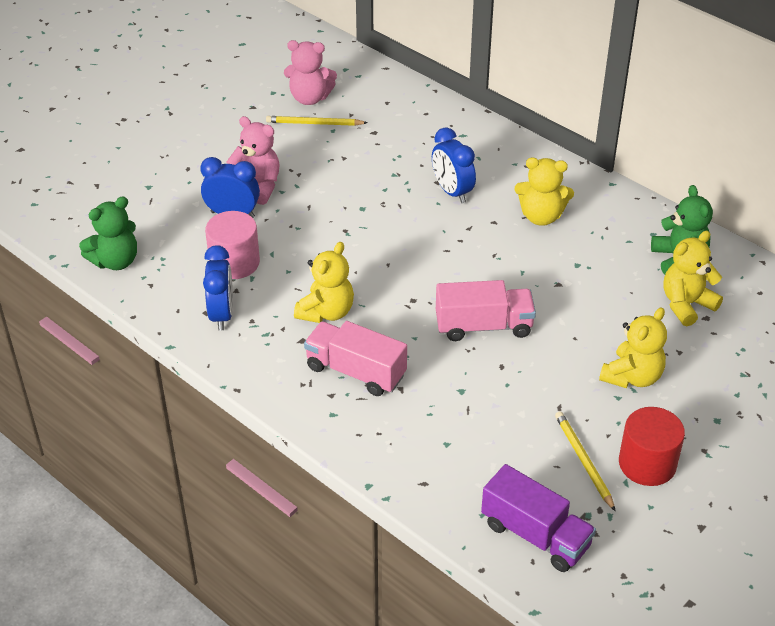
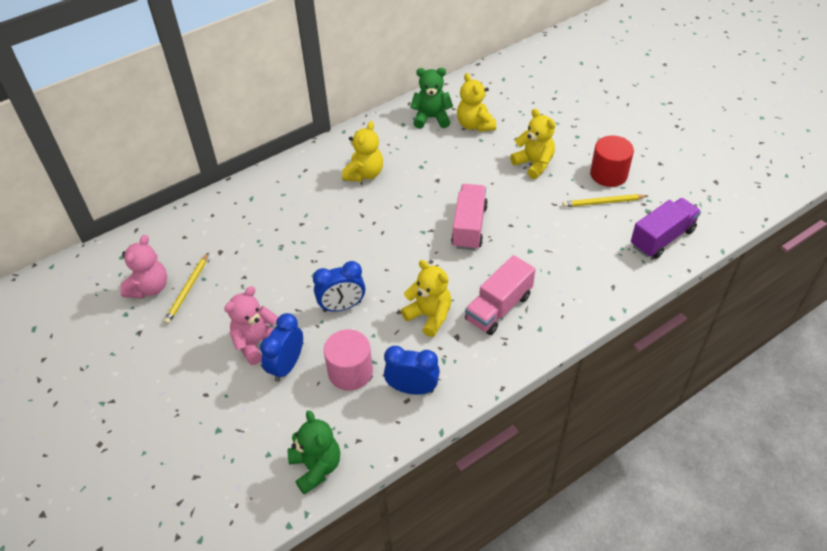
camera: 75 degrees left, 5 degrees up
(452, 192) = (317, 217): blue clock -> blue clock (342, 306)

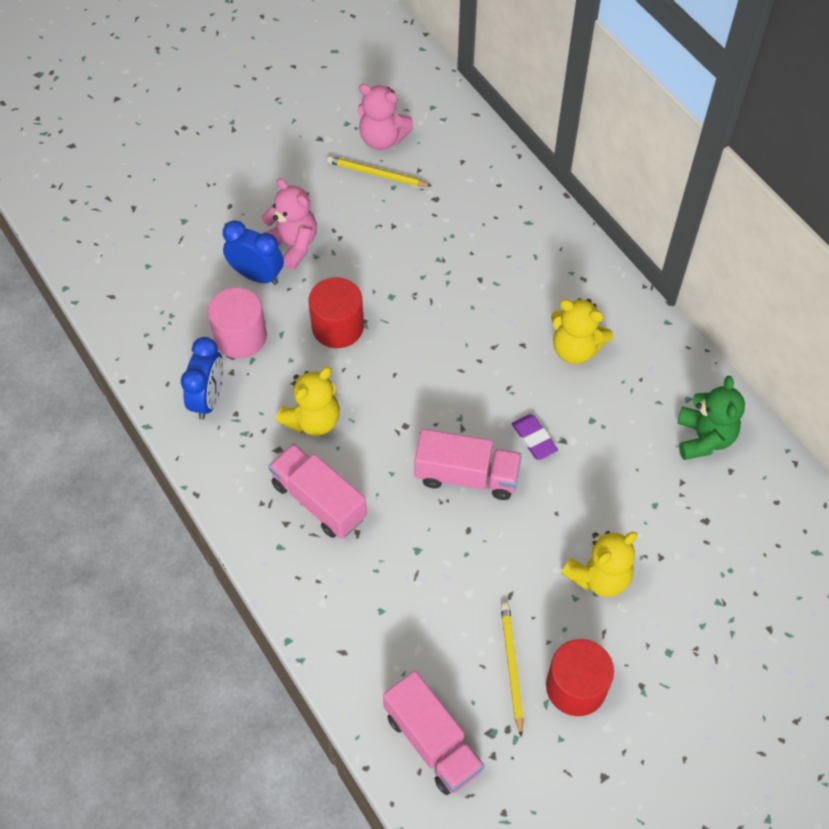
camera: 90 degrees right, 10 degrees up
(316, 467) = (124, 308): green teddy bear -> none
(342, 306) = (337, 327): blue clock -> red cylinder
(437, 193) = (534, 439): none -> purple eraser
(475, 125) = (690, 499): yellow teddy bear -> none
(662, 238) = (432, 742): purple truck -> pink truck

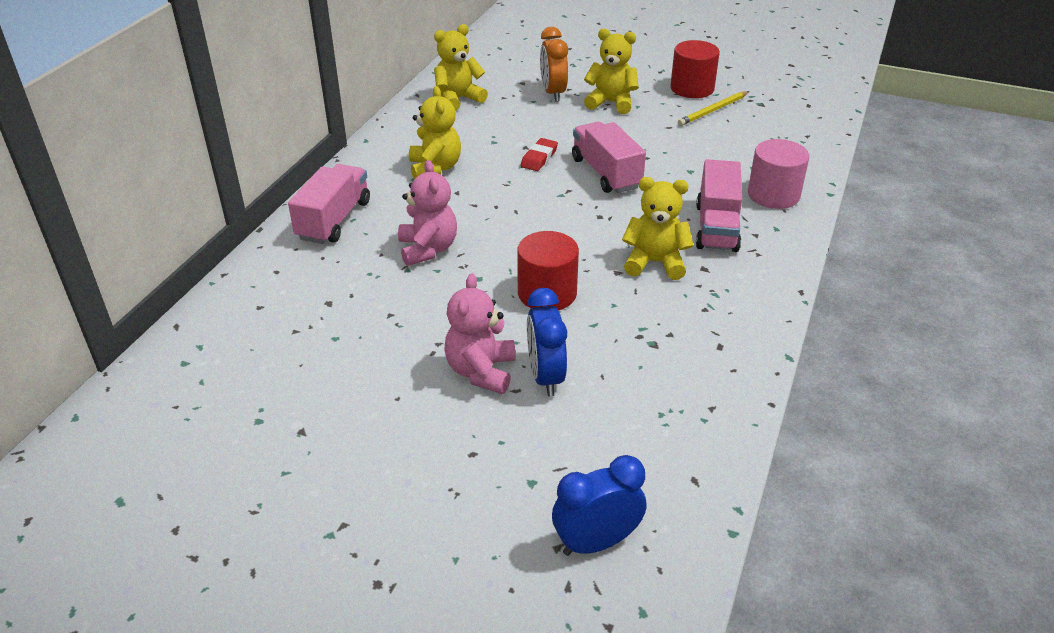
camera: 125 degrees left, 20 degrees down
(208, 399) = (713, 333): blue clock -> blue clock (596, 542)
(240, 337) = (627, 348): pink cylinder -> pink cylinder (773, 195)
(376, 174) = (325, 358): yellow pencil -> none
(382, 139) = (265, 378): pink teddy bear -> pink teddy bear (428, 249)
(432, 742) = (797, 119): pink truck -> pink truck (334, 220)
(534, 439) = (539, 158): purple eraser -> red eraser
(660, 534) = (553, 93): none -> orange clock
(704, 438) = (458, 99): green teddy bear -> yellow teddy bear

